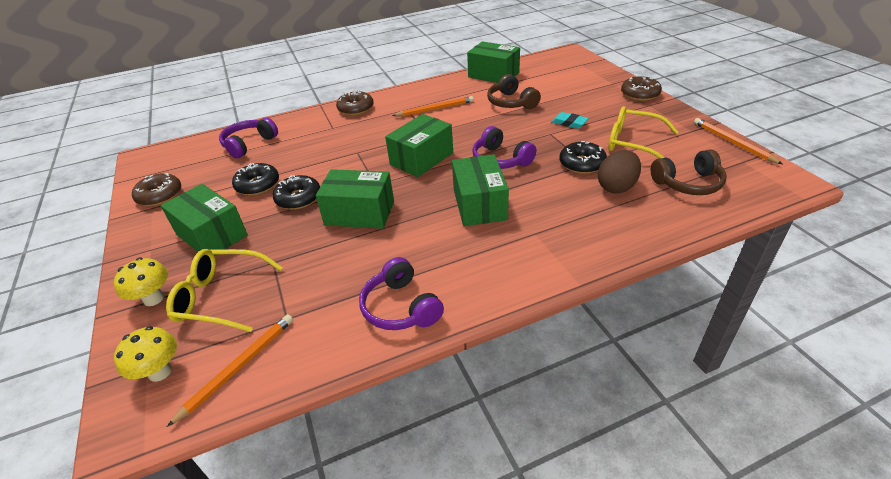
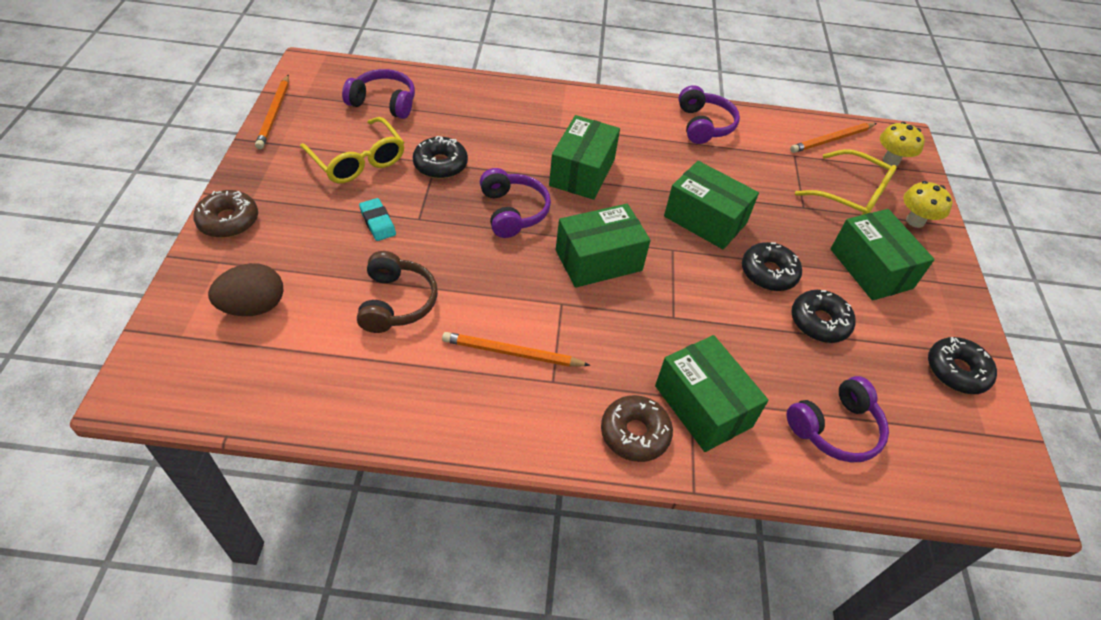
camera: 160 degrees left, 10 degrees up
(160, 195) = (956, 371): brown donut -> black donut
(493, 75) = (339, 397): green box -> green box (703, 406)
(616, 187) = (444, 128): brown egg -> brown egg (253, 307)
(688, 183) = (383, 103): brown headphones -> purple headphones

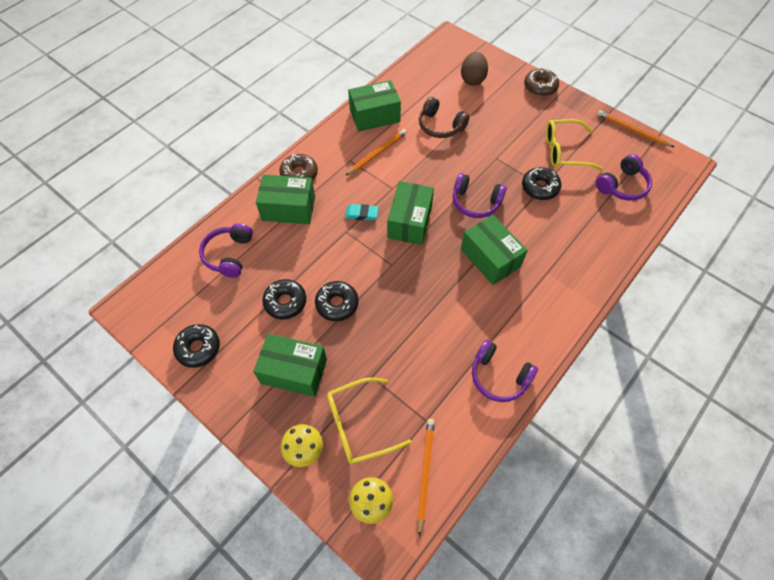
camera: 130 degrees right, 10 degrees up
(378, 222) = (504, 140): turquoise eraser -> turquoise eraser (361, 214)
(705, 220) = (403, 301): green box -> green box (374, 116)

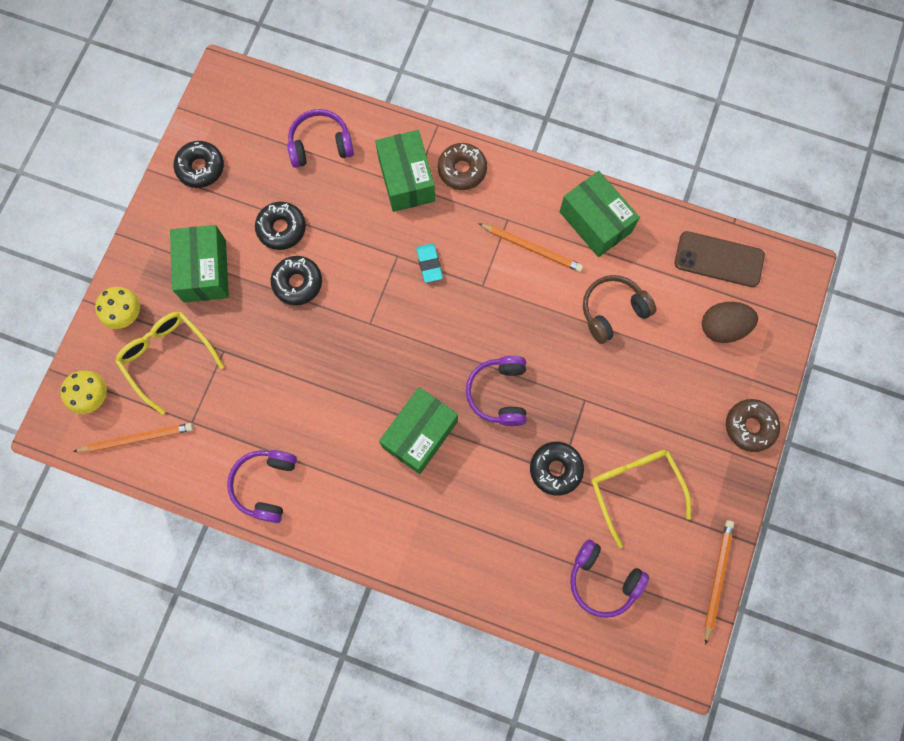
camera: 70 degrees right, 15 degrees up
(410, 222) = (439, 323): green box -> none
(427, 67) = (719, 259): none -> brown phone
(440, 126) = (613, 311): brown headphones -> brown headphones turned 45 degrees clockwise

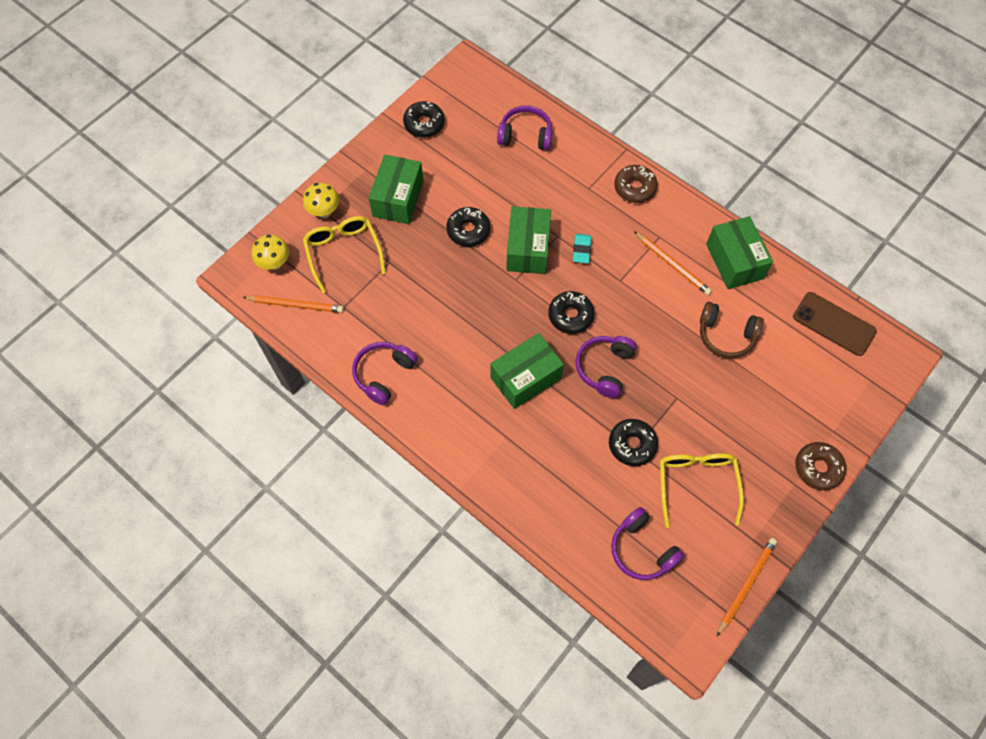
camera: 20 degrees right, 10 degrees down
(281, 228) = (471, 187): black donut -> black donut (570, 315)
(406, 179) = (586, 181): green box -> green box (528, 249)
(613, 311) = (726, 335): brown headphones -> brown headphones turned 150 degrees counterclockwise
(722, 327) = (819, 379): brown egg -> none

